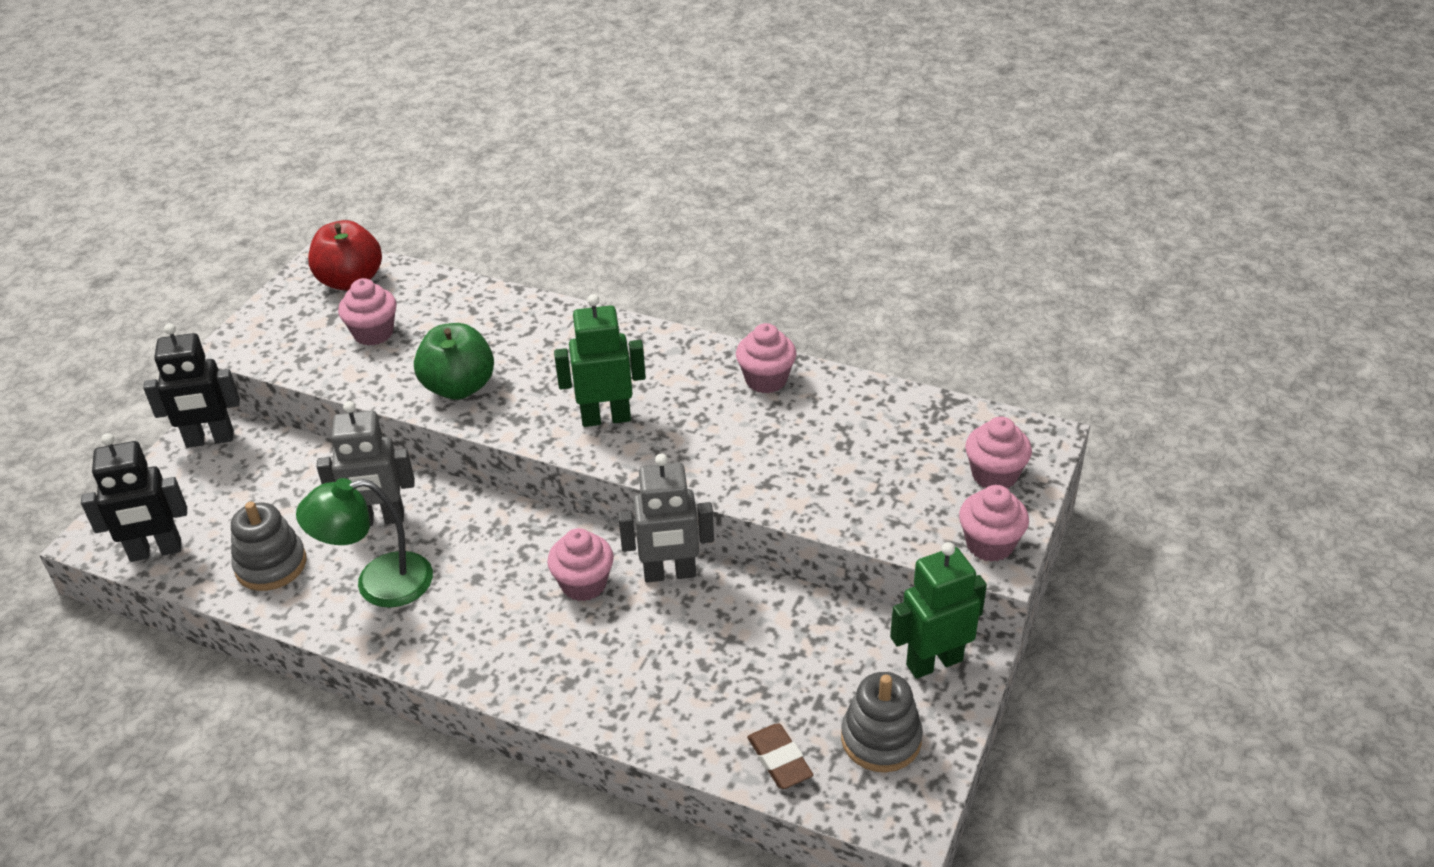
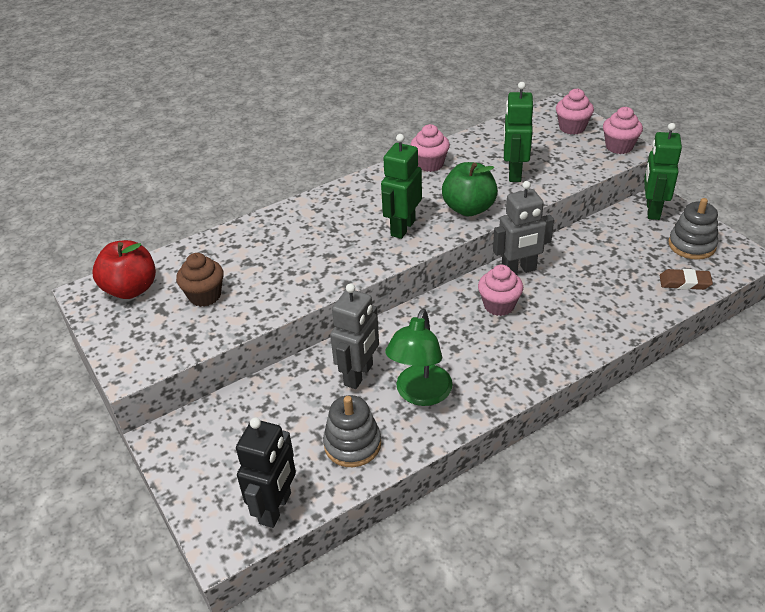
camera: 55 degrees left, 0 degrees up
(210, 440) = (180, 440): black robot -> none
(373, 333) = (205, 296): pink cupcake -> brown cupcake
(459, 387) = (308, 275): green apple -> green apple (469, 208)
(670, 574) = (519, 270): grey robot -> grey robot turned 45 degrees clockwise
(815, 464) = (514, 173): none -> green robot

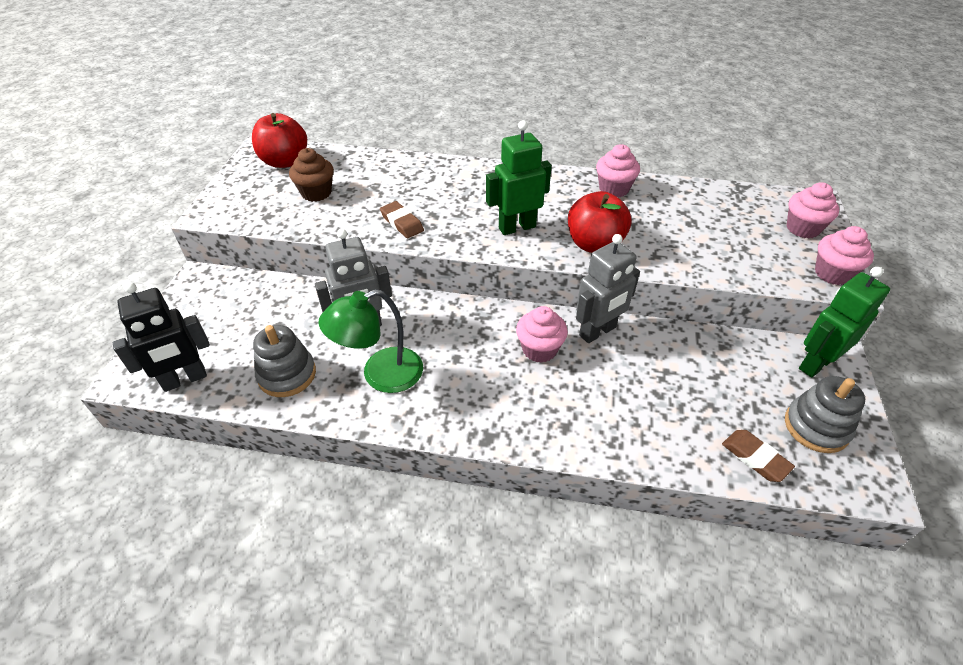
camera: 40 degrees right, 5 degrees up
(313, 275) = (402, 223): none -> brown eraser
(469, 208) = (594, 244): green apple -> red apple
(514, 173) = (681, 238): green robot -> none
(519, 270) = (598, 332): grey robot -> grey robot turned 60 degrees counterclockwise

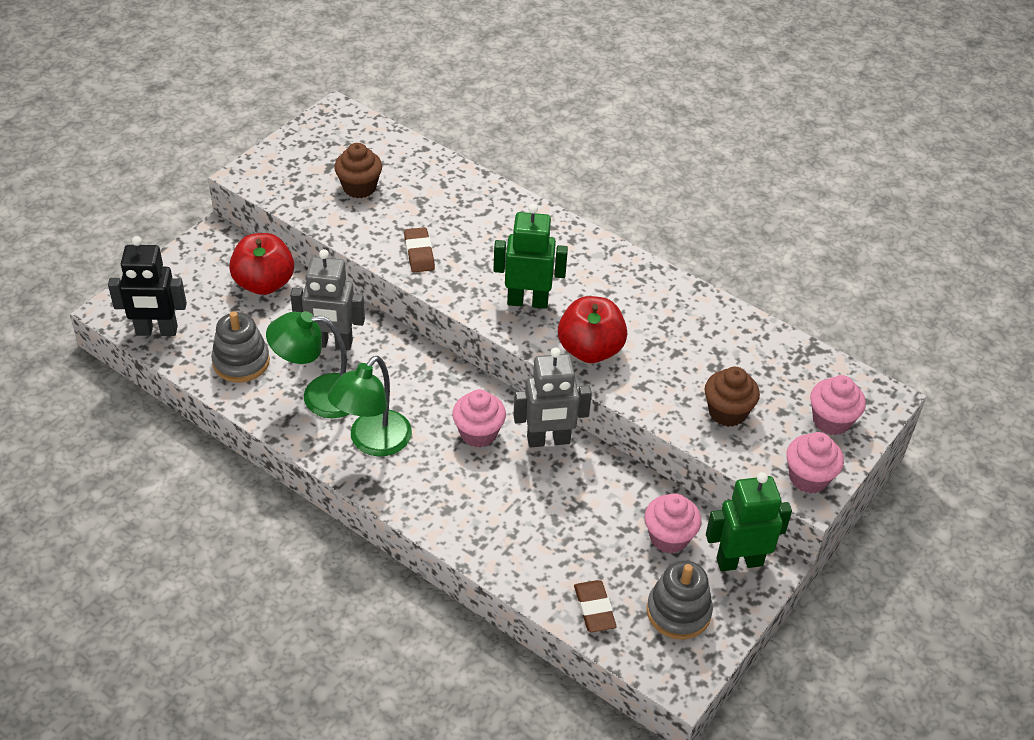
camera: 25 degrees right, 0 degrees up
(284, 161) = (351, 137): red apple -> red apple (264, 283)
(457, 396) = (373, 442): none -> green lamp
(614, 189) = (667, 297): pink cupcake -> pink cupcake (669, 537)
(732, 250) = (727, 412): none -> brown cupcake

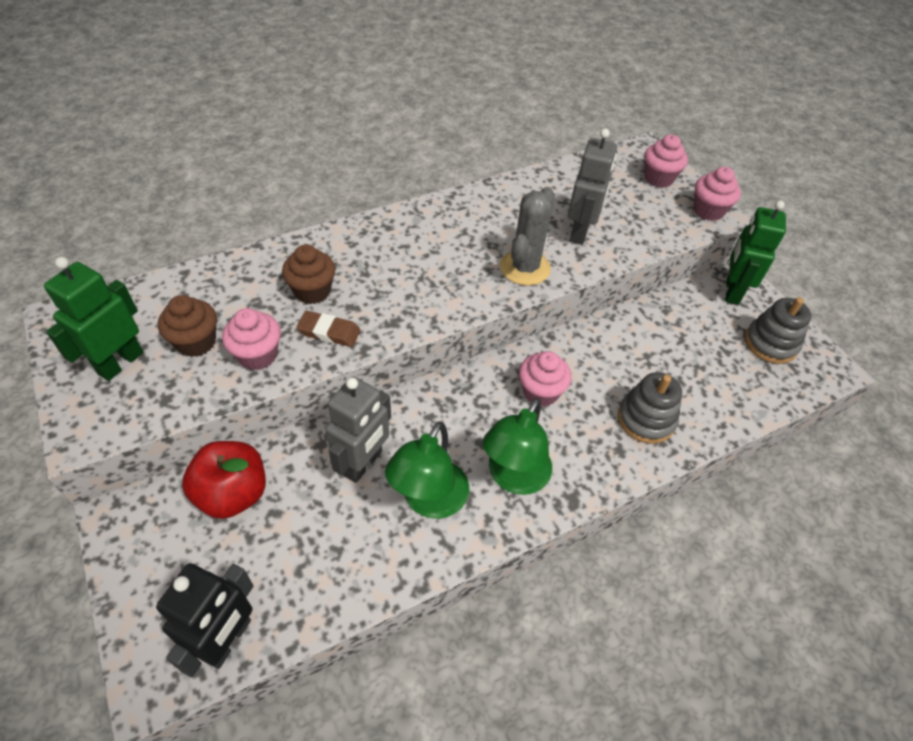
camera: 65 degrees left, 5 degrees up
(241, 362) = (337, 560): grey stacking toy -> grey stacking toy (646, 419)
(373, 442) = (514, 478): green lamp -> green lamp turned 60 degrees clockwise
(527, 301) = (444, 283): green robot -> green robot (120, 363)
(548, 440) = (570, 348): grey robot -> grey robot (580, 232)
(590, 350) = (525, 268): red apple -> grey cactus
(594, 609) = (756, 392): brown eraser -> none
(669, 537) = (698, 319): pink cupcake -> pink cupcake (257, 355)
(727, 412) = (629, 222): brown cupcake -> brown cupcake (312, 291)

